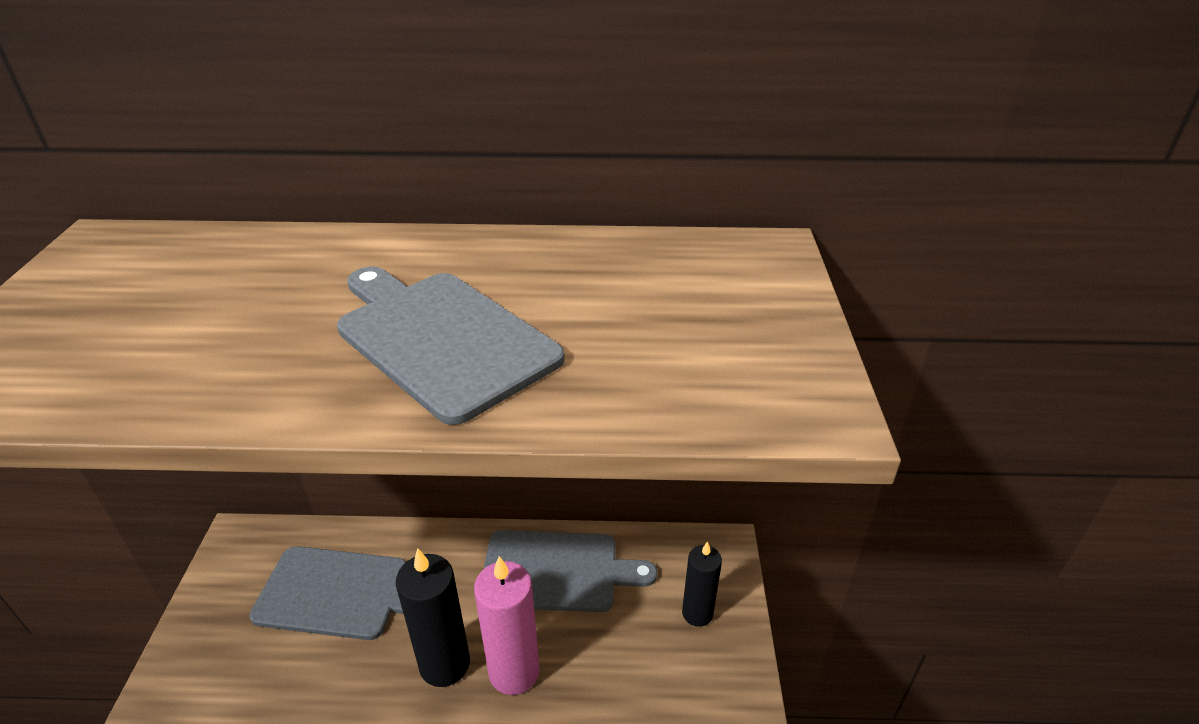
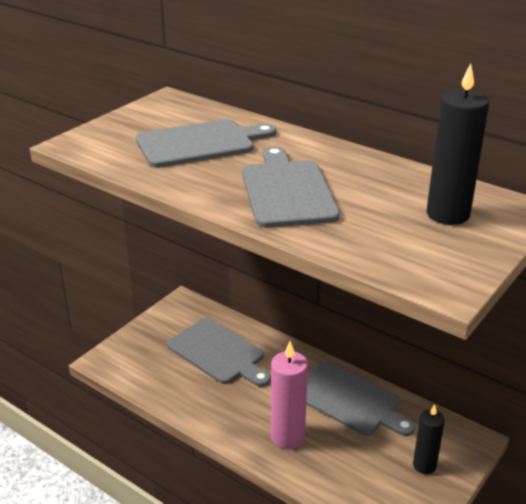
camera: 35 degrees right, 5 degrees down
(219, 304) = (200, 143): none -> grey cutting board
(444, 664) = (252, 414): black candle -> black candle (447, 214)

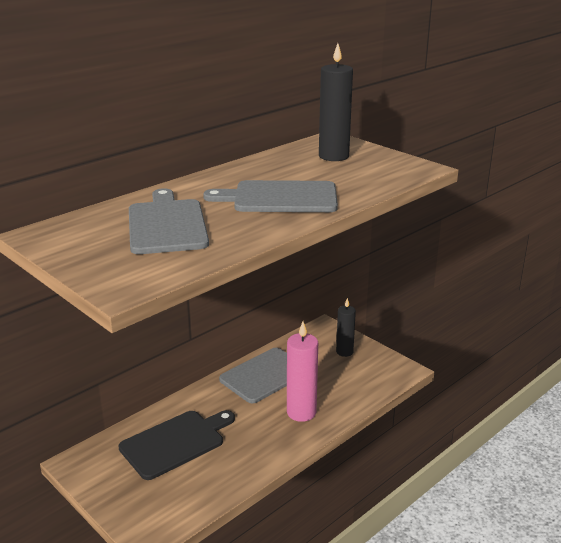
camera: 80 degrees left, 5 degrees down
(218, 353) = (175, 442): grey cutting board -> black cutting board

